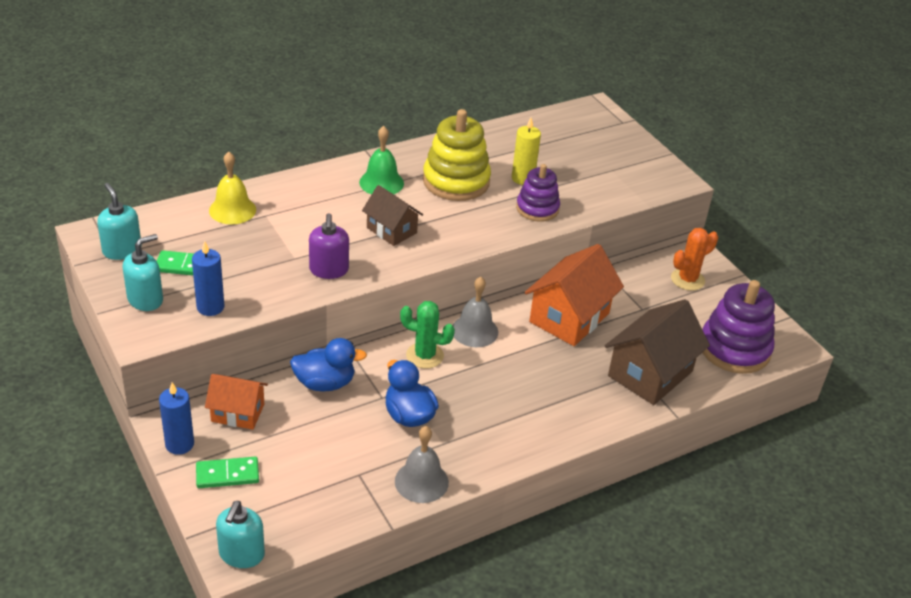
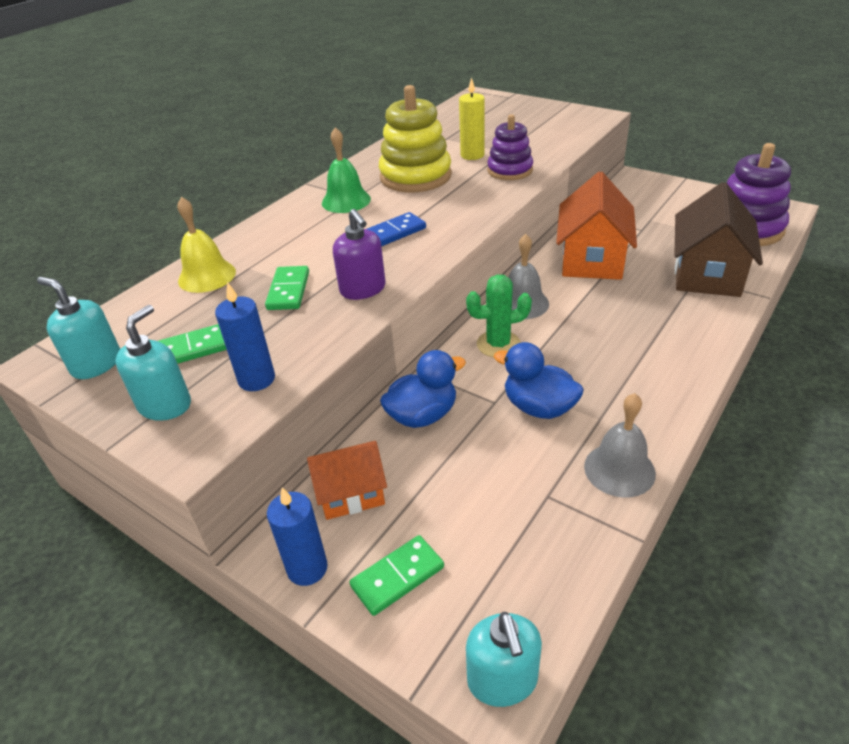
camera: 20 degrees left, 0 degrees up
(278, 248) = (288, 290): none -> green domino
(391, 230) = (394, 233): brown house -> blue domino
(687, 279) = (650, 196): orange cactus -> none

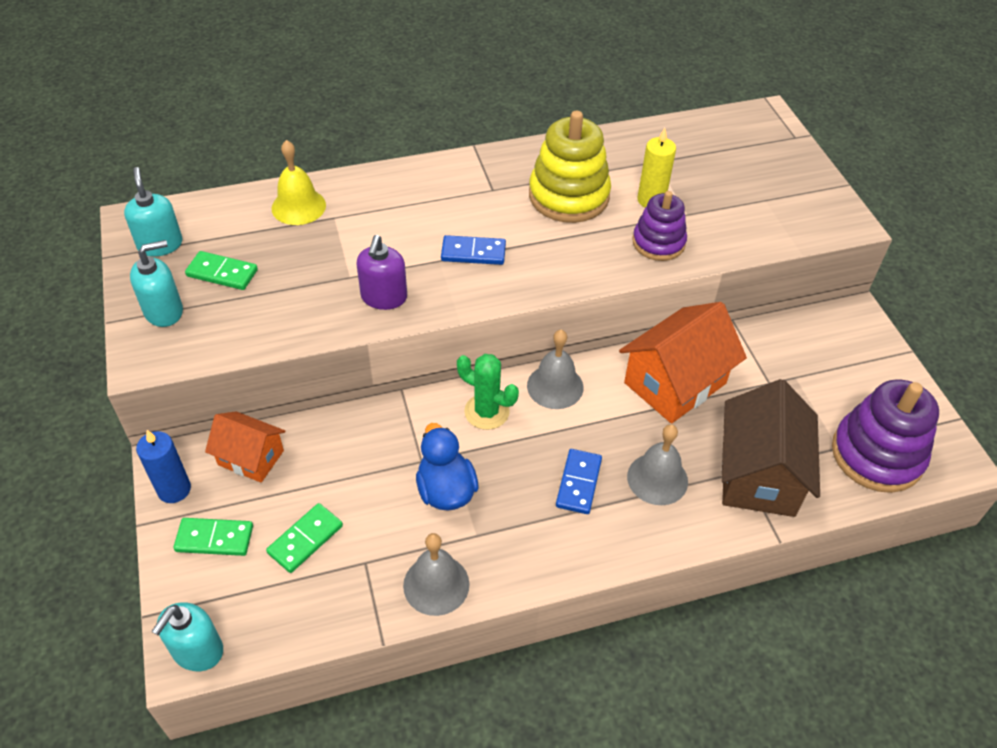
camera: 35 degrees right, 10 degrees up
(256, 379) = (232, 330): blue candle -> none
(288, 290) = (334, 261): green domino -> green domino (305, 539)
(346, 201) = (479, 189): green bell -> none
(422, 415) = (360, 433): blue duck -> none
(617, 344) = (578, 483): none -> blue domino
(658, 311) = (657, 479): none -> grey bell
(707, 274) = (758, 475): brown house -> brown house turned 45 degrees counterclockwise

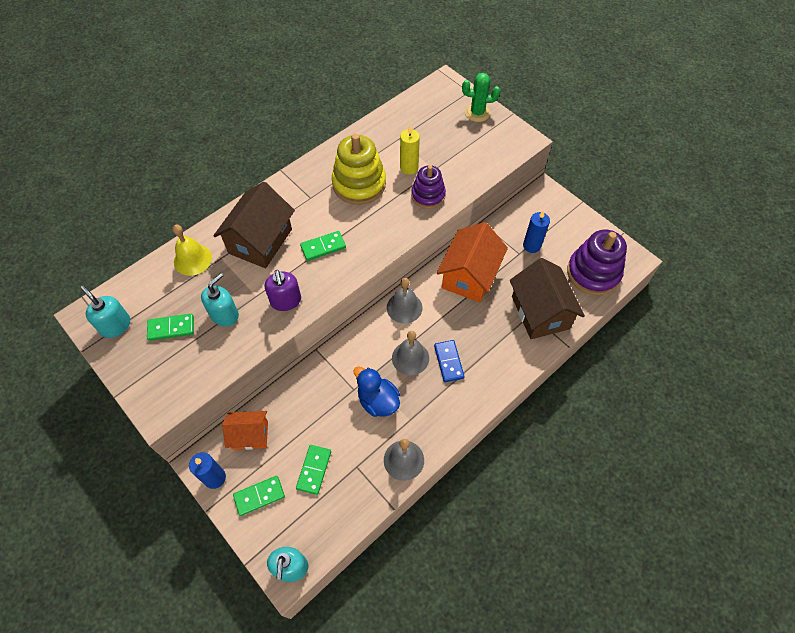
camera: 25 degrees left, 10 degrees up
(164, 311) = (149, 371): turquoise soap dispenser -> turquoise soap dispenser (224, 315)
(395, 216) = (260, 241): none -> brown house
(473, 253) = (323, 247): blue domino -> green domino
(487, 412) = (374, 341): green cactus -> green cactus (477, 113)
(657, 479) = (489, 339): grey bell -> grey bell (410, 358)
(795, 380) = (531, 245): none -> blue candle

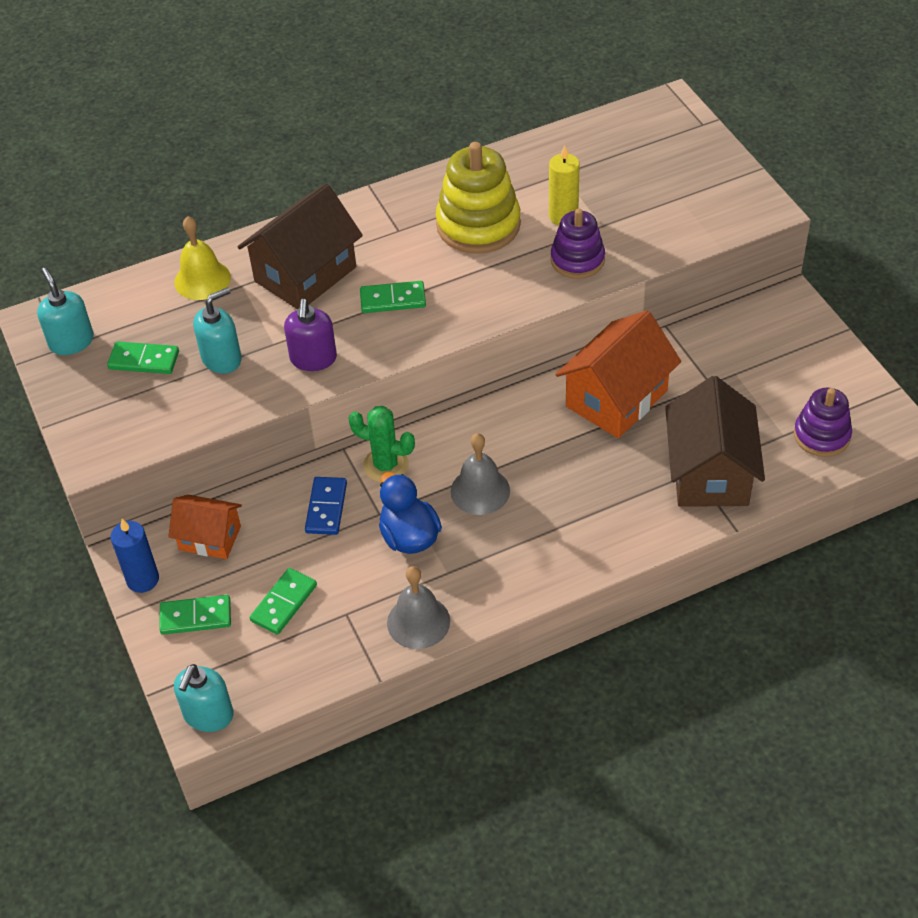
camera: 20 degrees right, 10 degrees down
(404, 307) = (497, 421): grey bell -> none
(448, 362) = (536, 509): blue domino -> blue domino (326, 508)
(477, 113) = (703, 157): green cactus -> green cactus (385, 465)
(531, 245) = (735, 376): blue candle -> none
(593, 273) = (821, 435): purple stacking toy -> purple stacking toy, size x0.63

